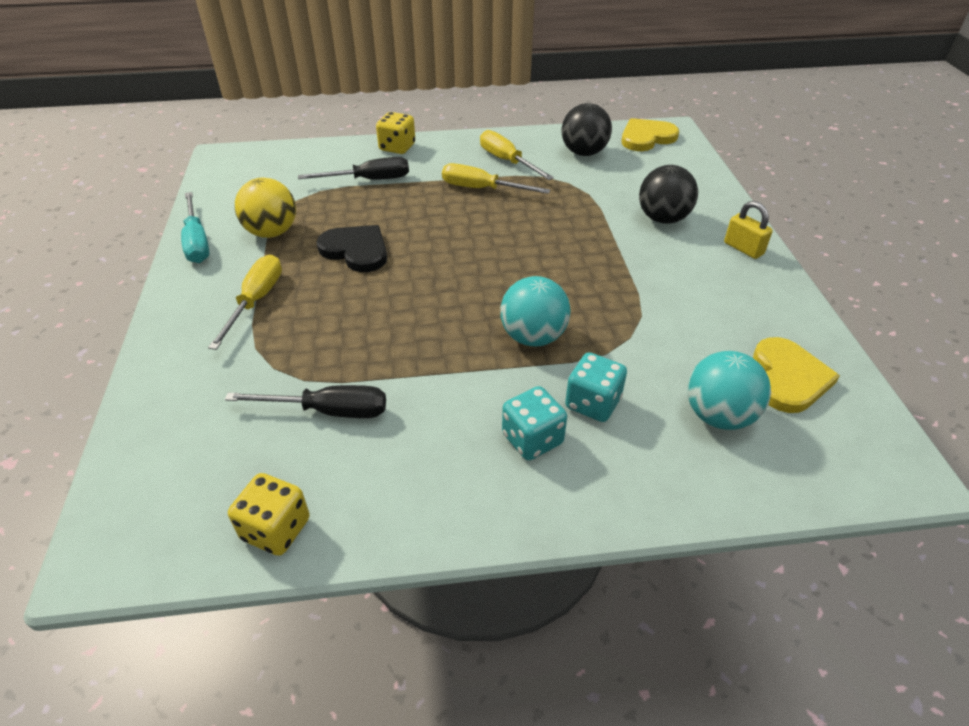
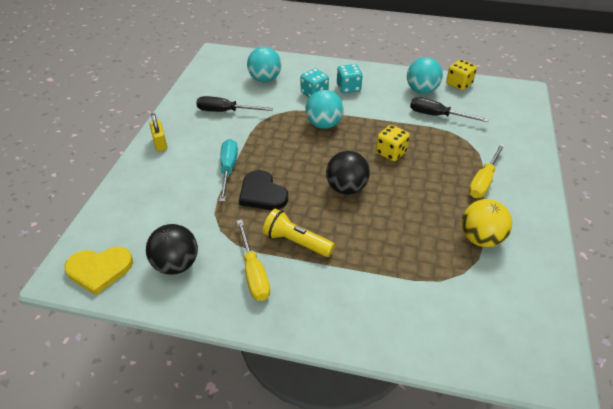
camera: 160 degrees left, 0 degrees up
(197, 242) = (541, 244): turquoise screwdriver -> turquoise screwdriver (228, 169)
(356, 250) = (414, 204): black heart -> black heart (262, 193)
(367, 479) = (421, 90): none -> turquoise ball
(369, 180) = (392, 282): black screwdriver -> black screwdriver (225, 111)
(397, 147) = (354, 330): yellow dice -> yellow dice (391, 153)
(481, 189) = (296, 242): yellow screwdriver -> yellow flashlight
(663, 218) = (184, 177): black ball -> black ball (346, 188)
(788, 378) = (220, 84): yellow heart -> none

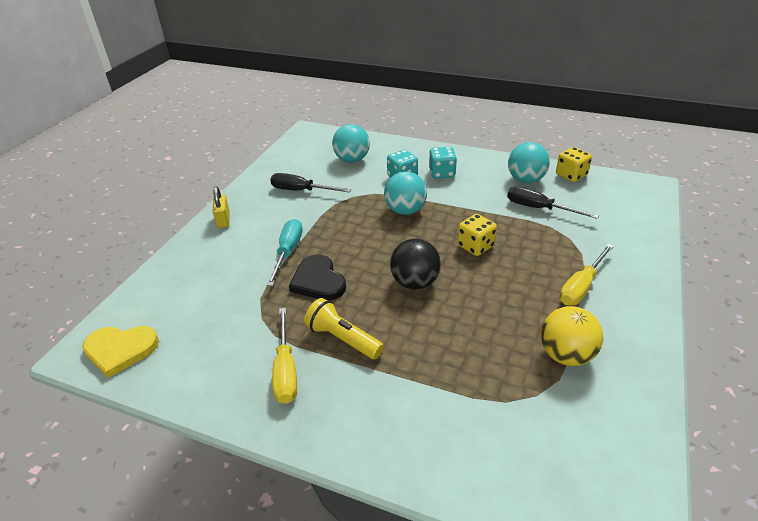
camera: 10 degrees right, 5 degrees down
(176, 264) = (203, 352): black ball -> none

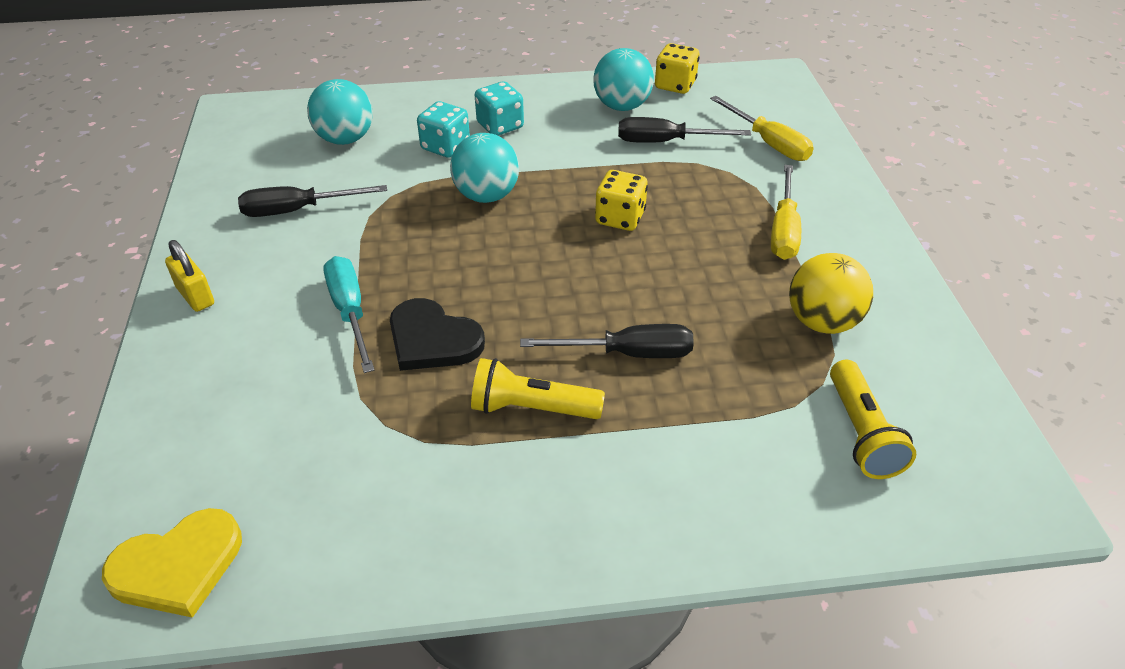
camera: 30 degrees left, 5 degrees up
(285, 370) = (481, 484): yellow screwdriver -> yellow screwdriver (769, 143)
(415, 282) = (574, 294): black ball -> none
(421, 328) = (628, 353): none -> black screwdriver
(540, 439) = (861, 433): none -> yellow flashlight

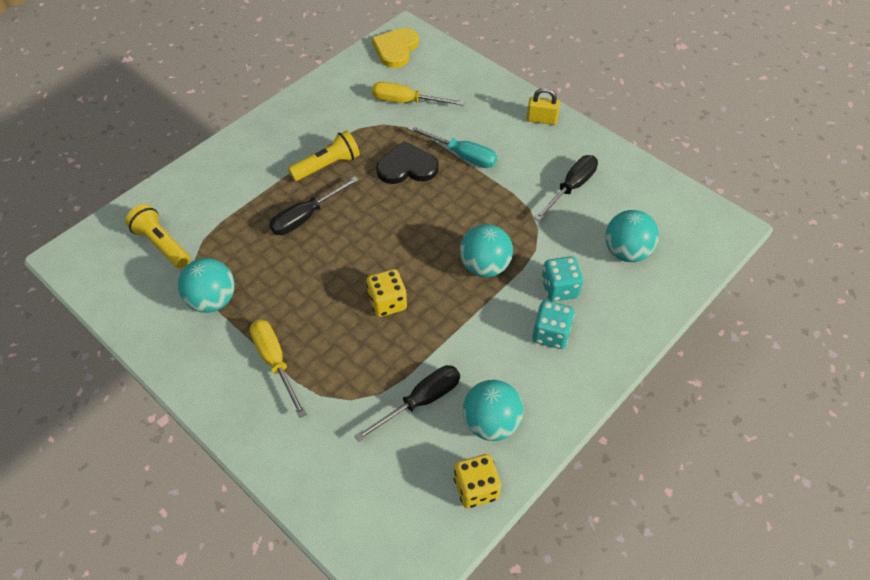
camera: 140 degrees right, 10 degrees up
(769, 143) = (342, 457): yellow screwdriver -> yellow screwdriver (406, 101)
(822, 322) = (212, 300): yellow ball -> turquoise ball

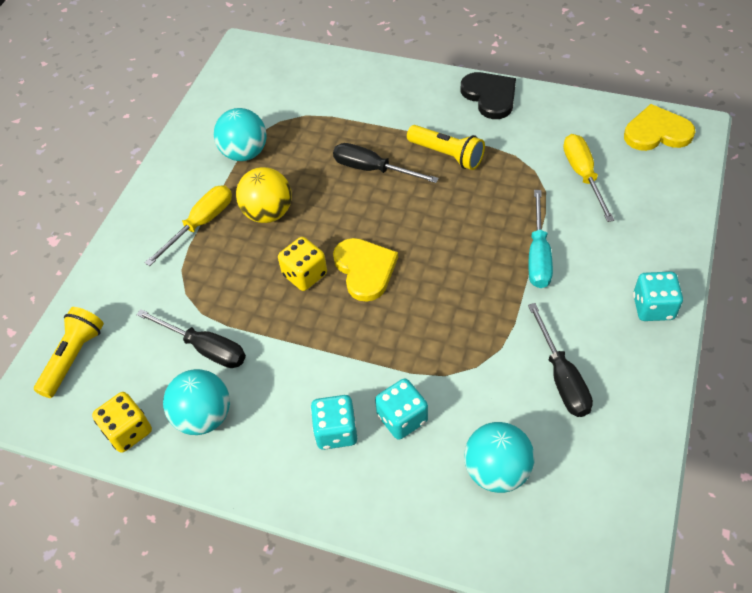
camera: 70 degrees right, 0 degrees up
(161, 244) = (286, 93): yellow flashlight -> yellow flashlight (74, 357)
(300, 306) = (268, 213): none -> yellow ball
(407, 167) = (488, 216): black heart -> black heart (490, 96)
(408, 261) = (365, 269): none -> yellow heart
(485, 266) = (394, 336): turquoise ball -> none
(541, 119) = (653, 307): yellow padlock -> turquoise dice
(571, 188) = (561, 377): black screwdriver -> black screwdriver turned 60 degrees clockwise

